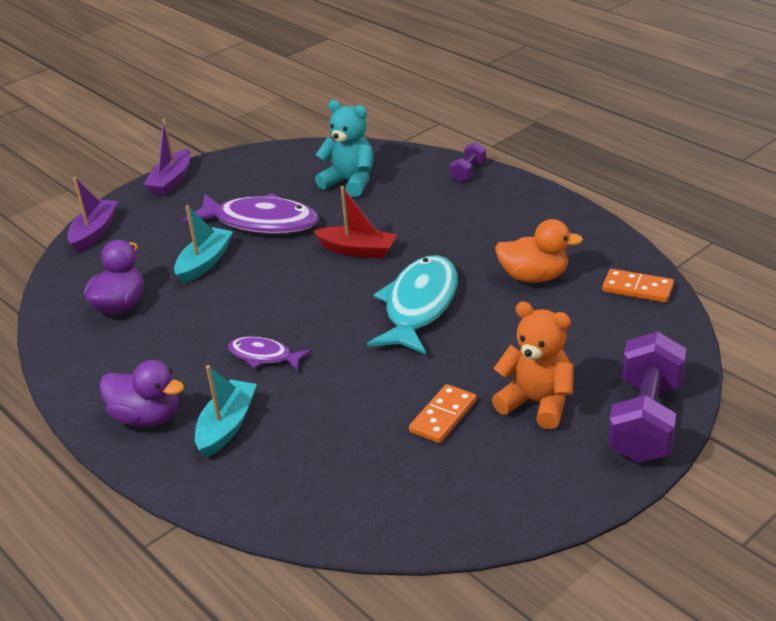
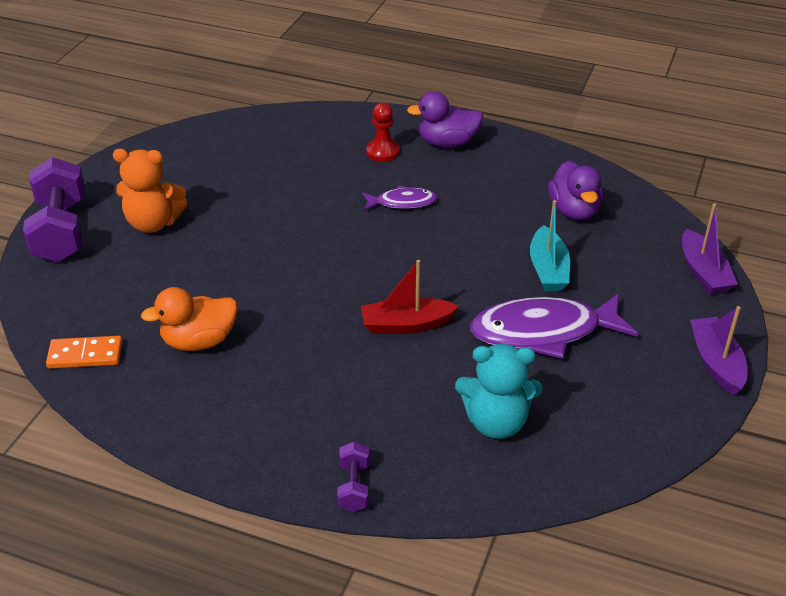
camera: 150 degrees right, 5 degrees up
(227, 426) = (382, 152): turquoise boat -> red pawn
(419, 306) = (299, 279): turquoise fish -> none
(443, 416) = (224, 196): orange domino -> none

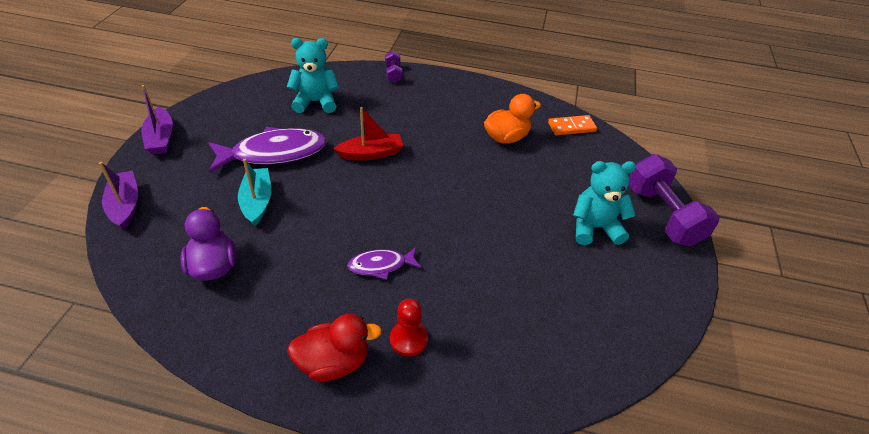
camera: 170 degrees right, 5 degrees up
(153, 223) = (595, 228): orange teddy bear -> turquoise teddy bear
(447, 143) = (334, 362): purple duck -> red duck

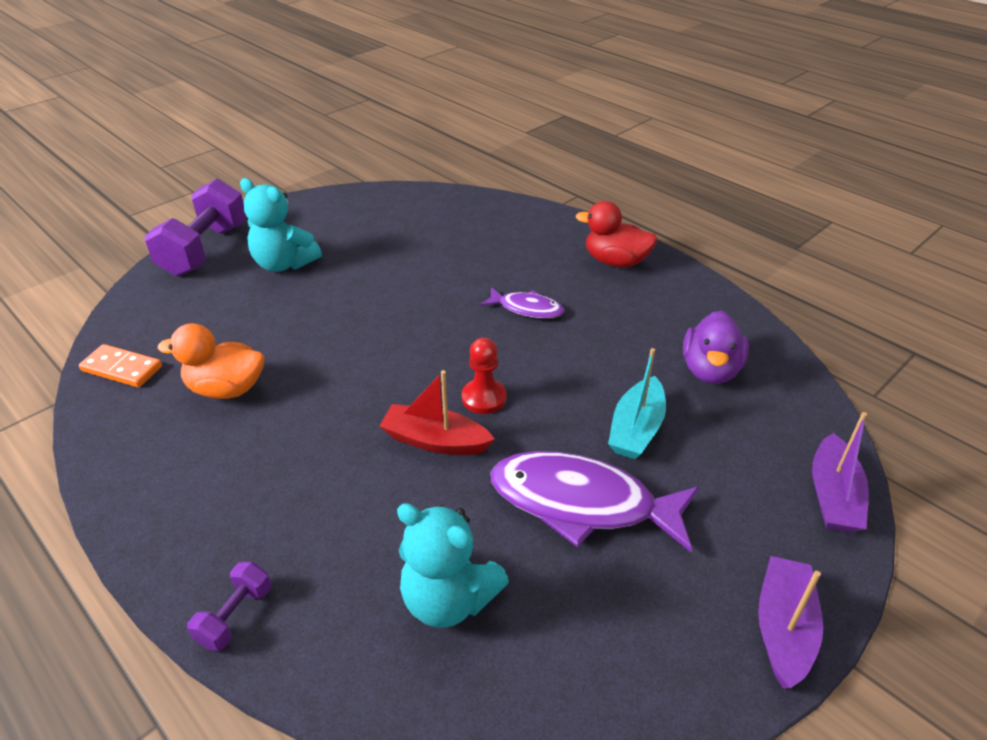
camera: 145 degrees left, 5 degrees down
(408, 339) = (543, 254): red pawn -> red pawn (484, 398)

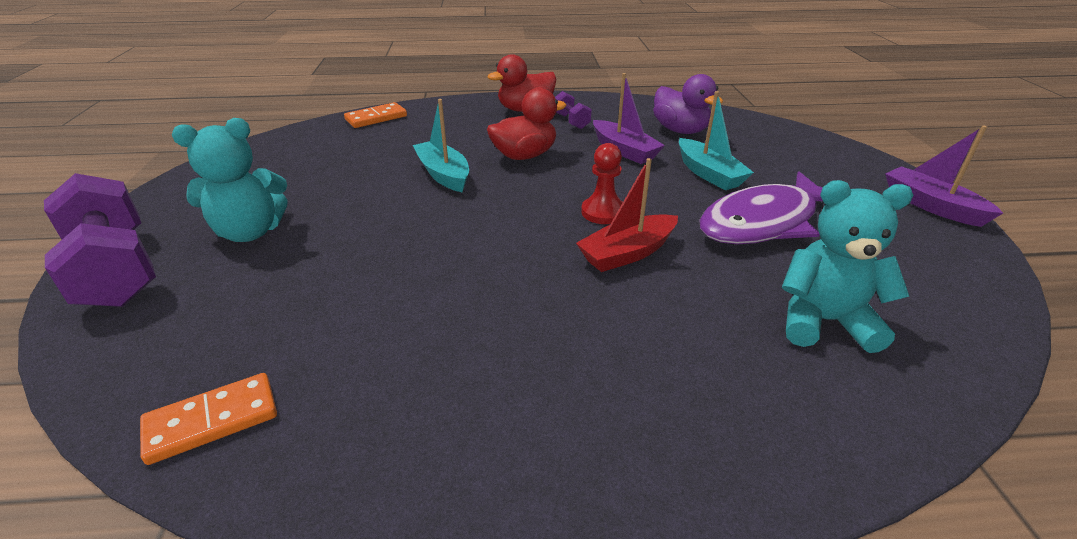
camera: 50 degrees left, 5 degrees down
(226, 389) = (388, 345): orange duck -> none
(235, 616) = (757, 472): purple dumbbell -> purple dumbbell (571, 121)
(445, 289) = (443, 174): none -> turquoise boat
(448, 599) = (824, 321): turquoise teddy bear -> turquoise teddy bear turned 150 degrees counterclockwise
(491, 206) = (376, 118): none -> orange domino
(527, 309) = (524, 155): purple fish -> red duck
(833, 496) = (830, 147): purple boat -> purple boat (624, 151)

